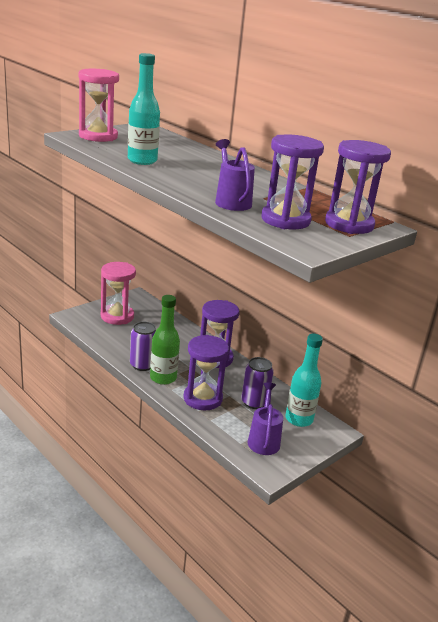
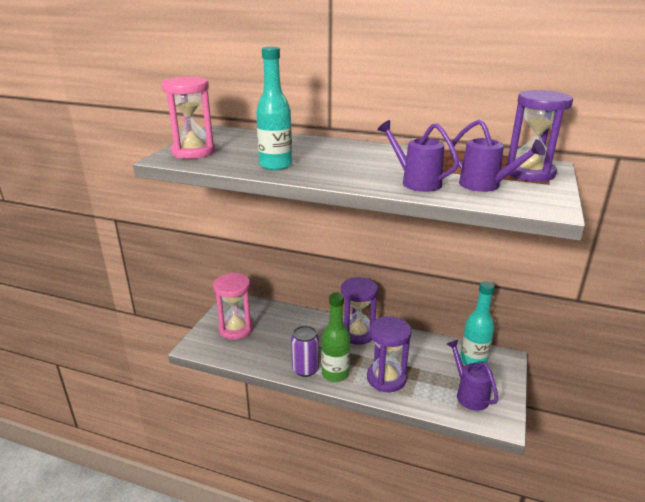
camera: 25 degrees left, 0 degrees up
(254, 402) = (427, 362): purple can -> none
(285, 220) = (485, 186): purple hourglass -> purple watering can

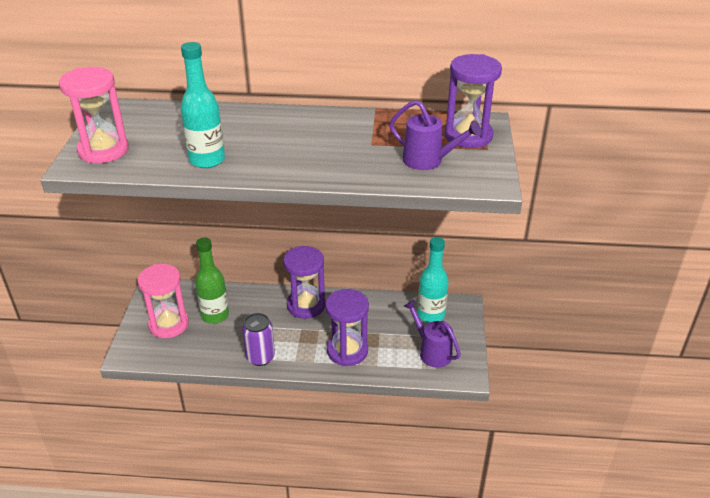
camera: 15 degrees left, 10 degrees up
(335, 374) = (293, 356): green bottle -> green bottle (215, 315)
(416, 182) = (360, 165): purple watering can -> none

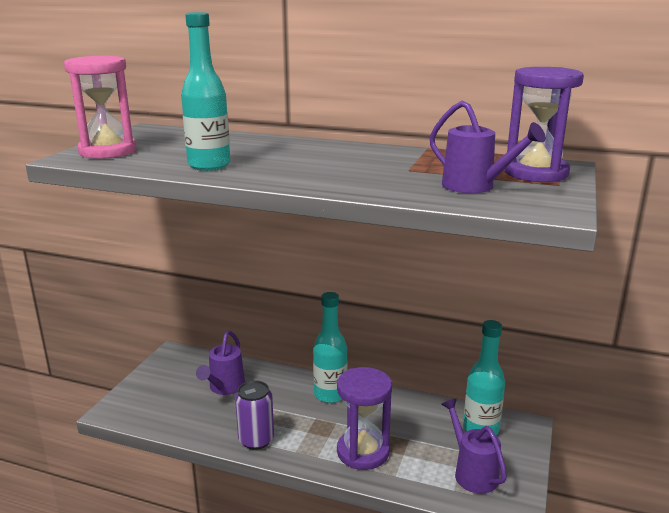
camera: 15 degrees right, 15 degrees down
(168, 324) = (171, 389): pink hourglass -> none
(215, 315) = (224, 388): green bottle -> purple watering can
(306, 305) = (330, 394): purple hourglass -> turquoise bottle

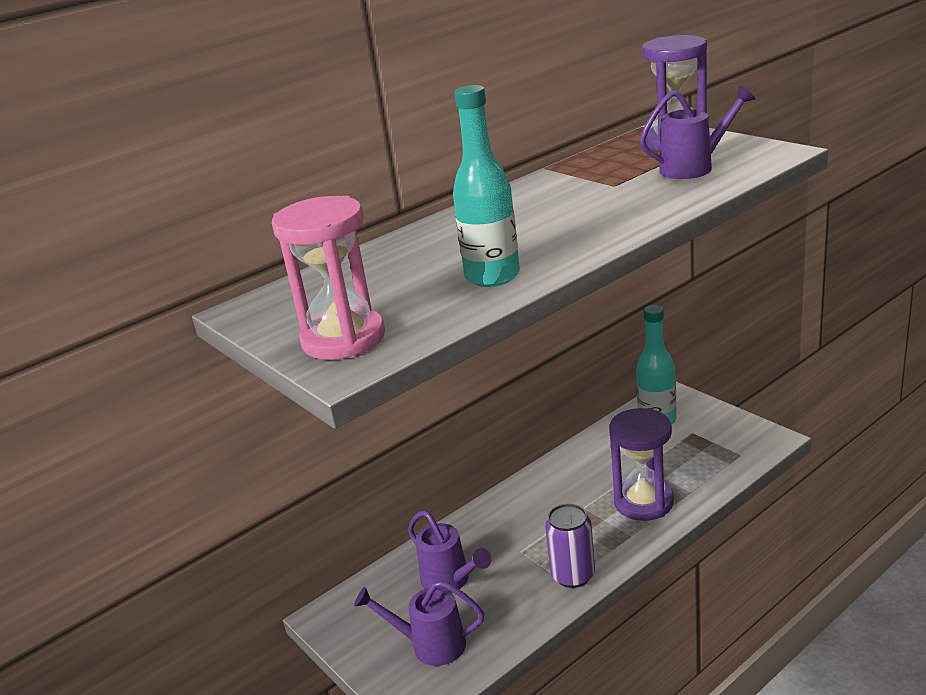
camera: 55 degrees left, 5 degrees up
(330, 394) = (531, 499): turquoise bottle -> none
(472, 472) = (713, 445): purple watering can -> purple watering can (430, 645)

